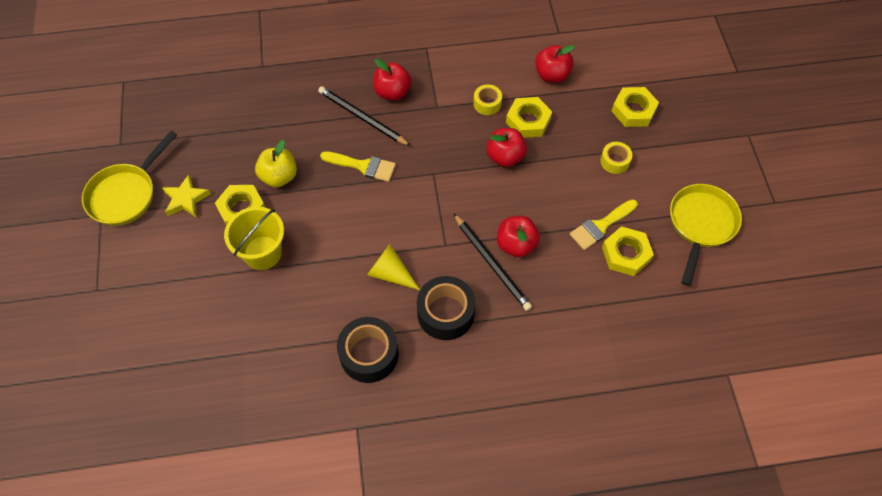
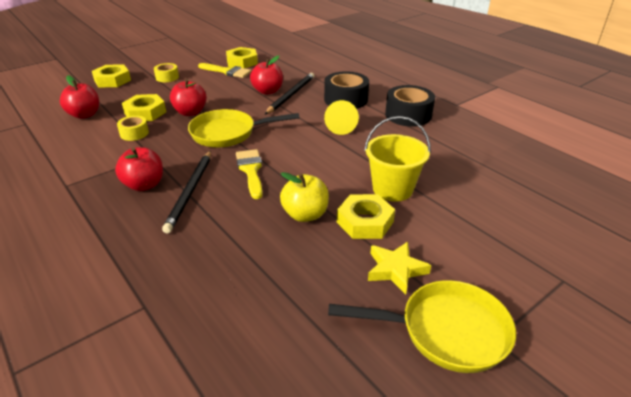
camera: 120 degrees left, 25 degrees down
(701, 225) = (201, 49): yellow pan -> yellow pan (228, 133)

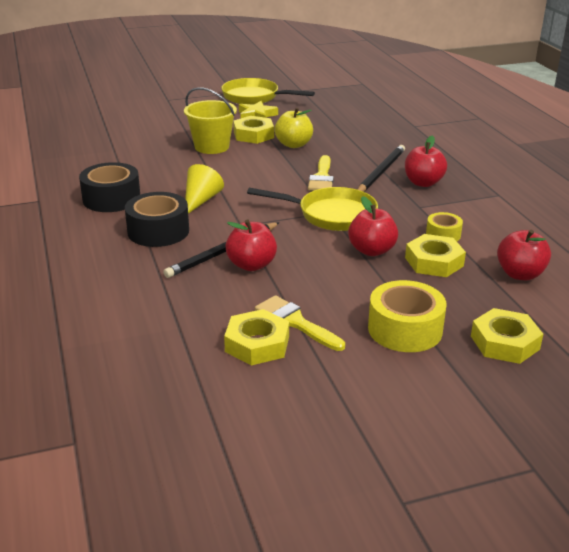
camera: 160 degrees left, 5 degrees down
(167, 77) = (405, 329): yellow tape -> yellow tape, size x1.78

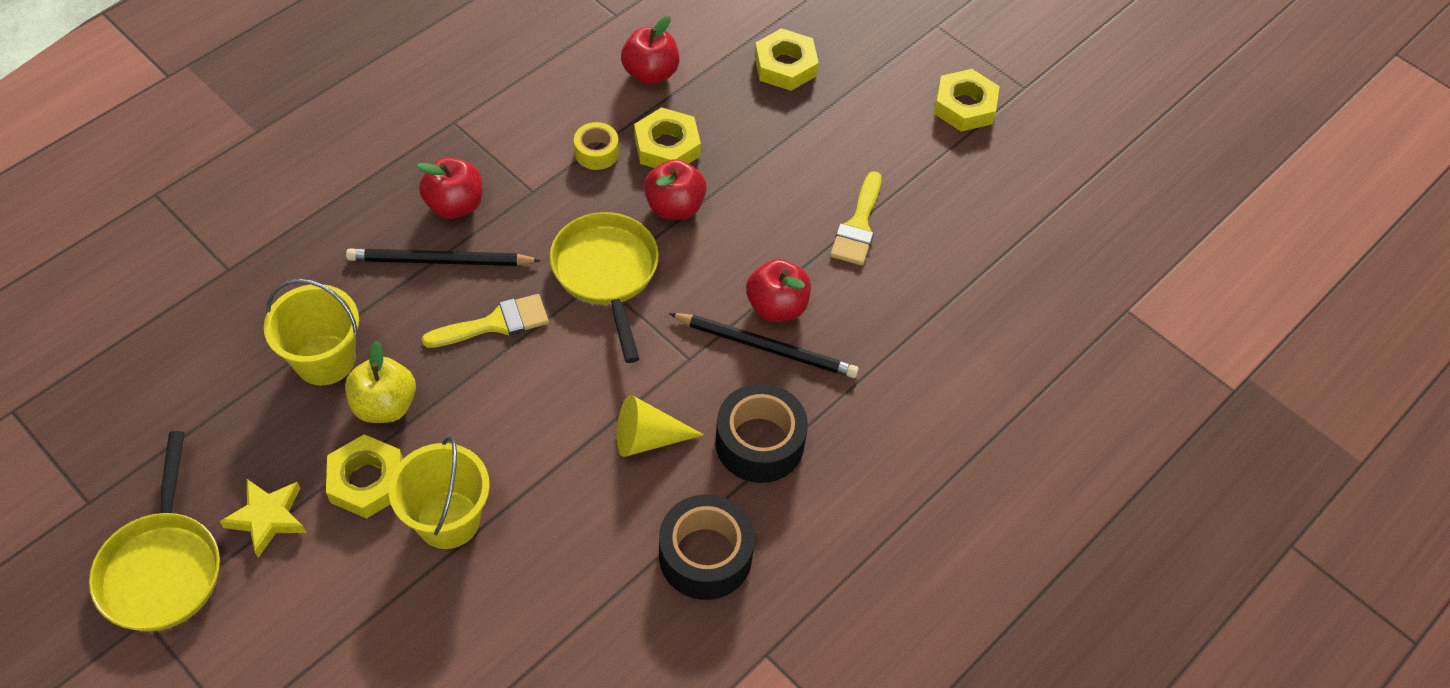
camera: 120 degrees left, 25 degrees up
(257, 344) = (913, 241): yellow nut -> yellow nut (964, 106)
(336, 137) = (325, 359): none -> yellow bucket
(405, 329) = (812, 139): yellow tape -> none

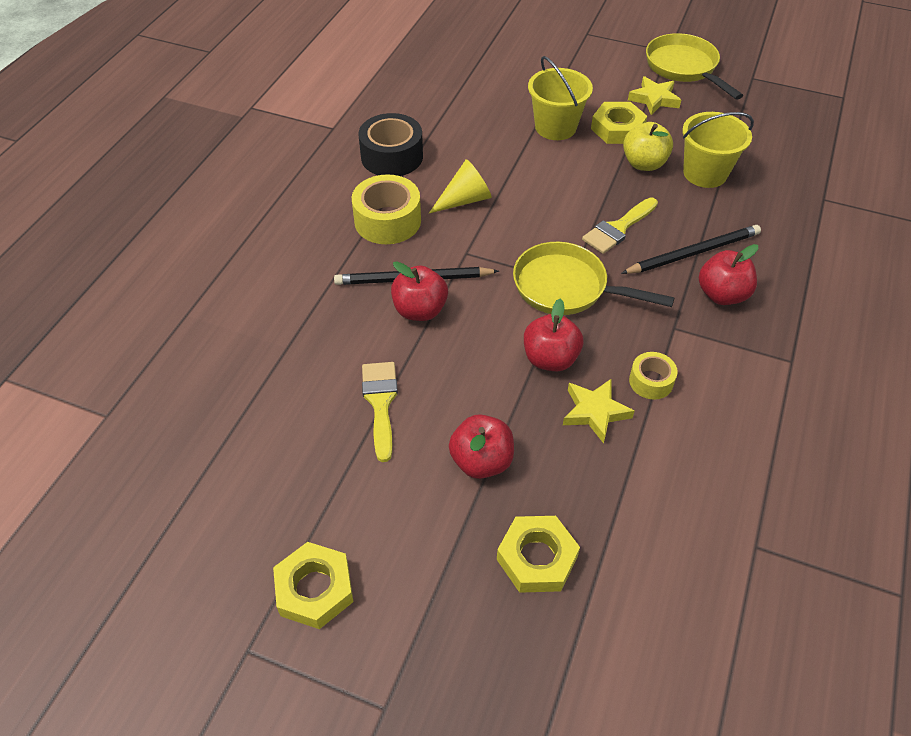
camera: 160 degrees right, 5 degrees down
(607, 273) = (566, 287): yellow pan -> yellow pan turned 150 degrees clockwise
(650, 73) = (666, 486): red apple -> red apple (481, 461)
(667, 146) = (595, 412): yellow nut -> yellow star
(759, 443) = (387, 221): black tape -> yellow tape

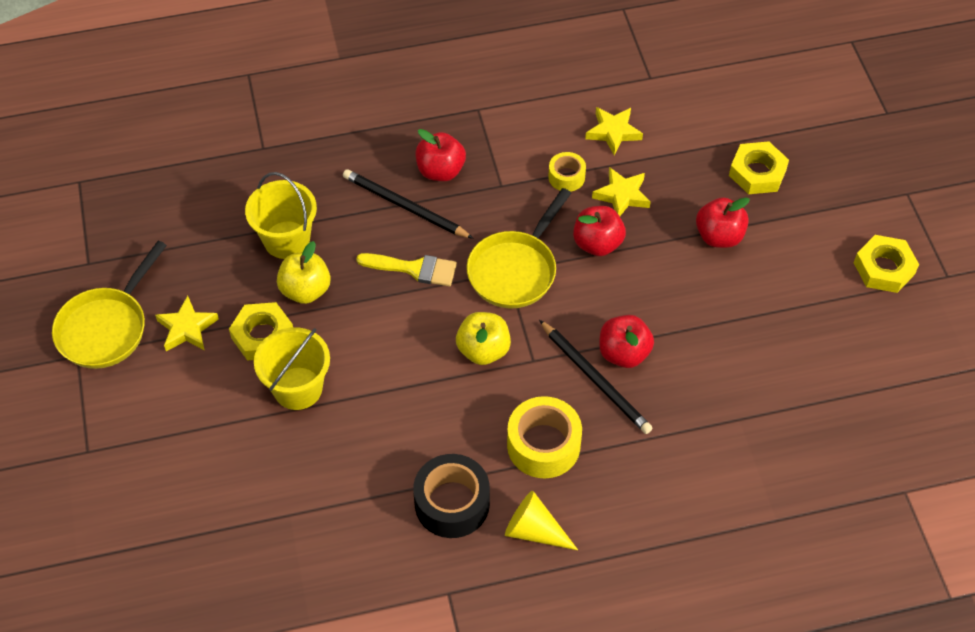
camera: 125 degrees left, 5 degrees up
(380, 403) = (729, 322): yellow brush -> none
(465, 200) = (466, 401): yellow cone -> yellow cone (534, 530)
(502, 230) = (483, 350): none -> yellow apple
(566, 287) = (515, 270): yellow pan -> yellow pan turned 45 degrees clockwise
(688, 456) = (613, 132): none -> yellow star

